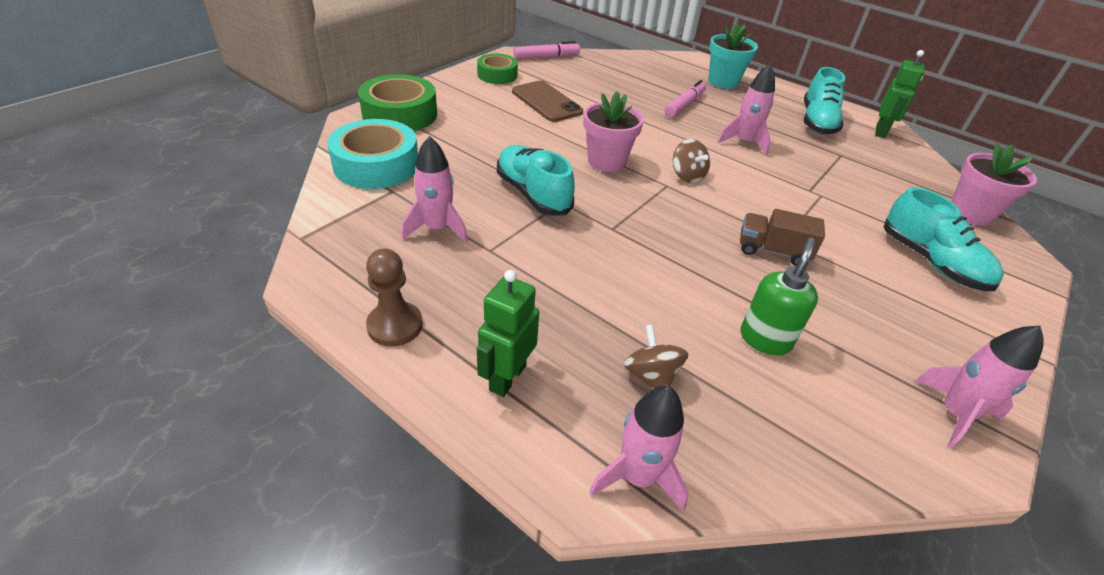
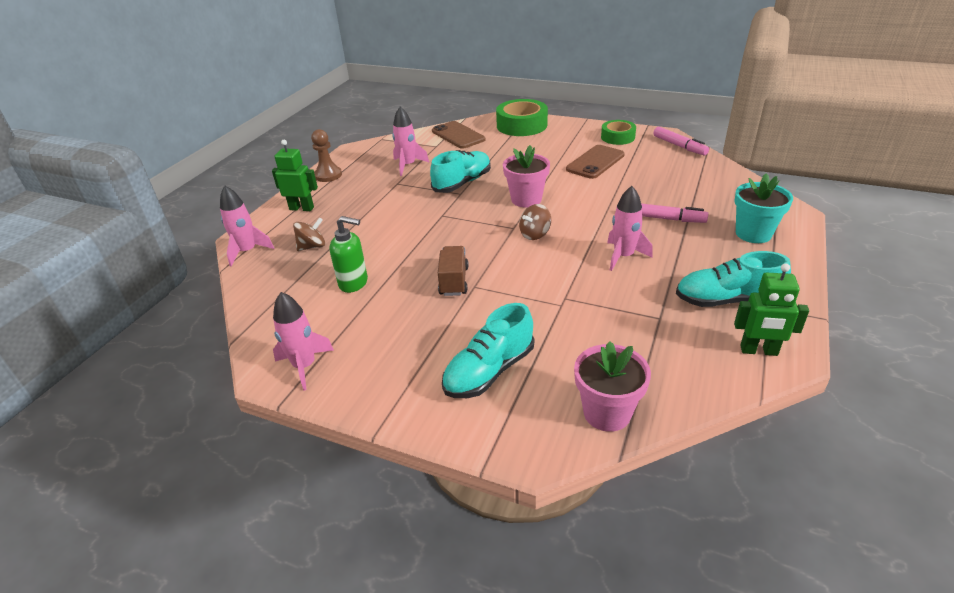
camera: 80 degrees right, 5 degrees down
(376, 165) = (458, 135): turquoise tape -> brown phone

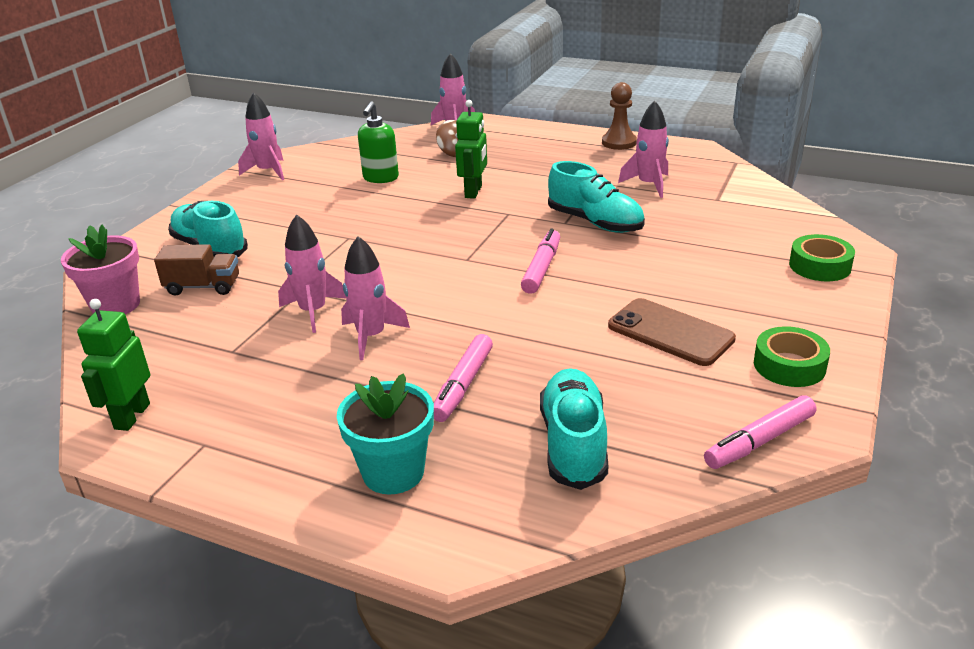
camera: 90 degrees right, 5 degrees down
(302, 208) = (537, 139): green robot -> green robot (474, 192)
(454, 281) = (362, 226): brown truck -> brown truck (203, 287)
(458, 135) = (760, 213): brown phone -> none
(521, 125) = (820, 266): green tape -> green tape, size x0.62
(526, 199) = (541, 268): pink flower pot -> pink marker
(535, 234) = (446, 273): brown spinning top -> none
(596, 287) = (313, 311): none -> pink rocket
(727, 300) = (237, 409): turquoise shoe -> turquoise shoe (573, 444)

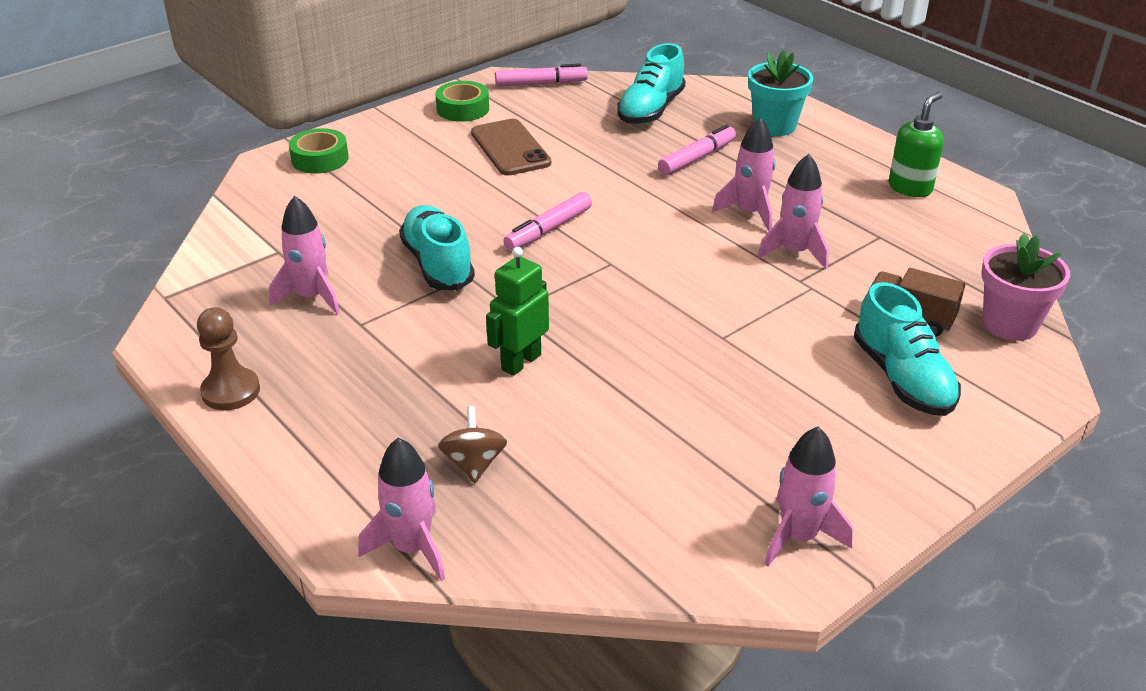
camera: 155 degrees left, 5 degrees up
(131, 416) = (965, 207): green robot -> none
(380, 178) = (625, 442): green soap dispenser -> green soap dispenser (910, 188)

